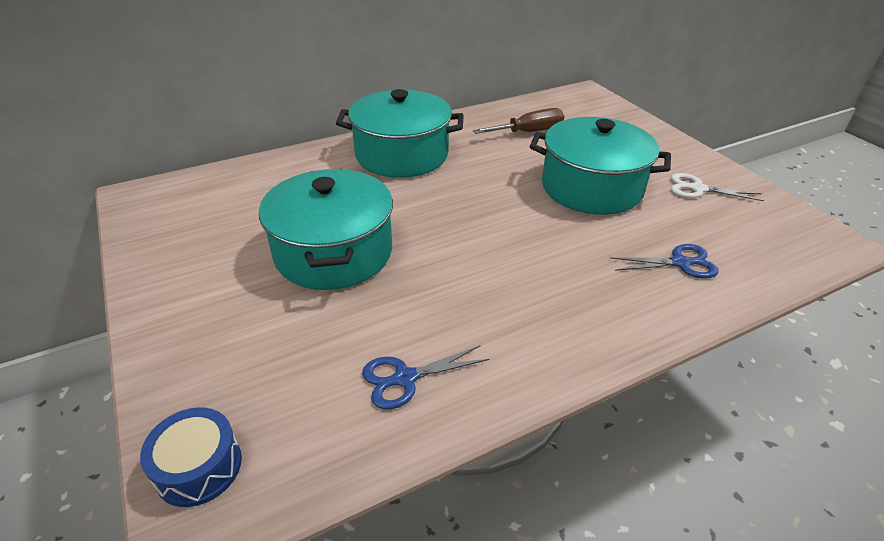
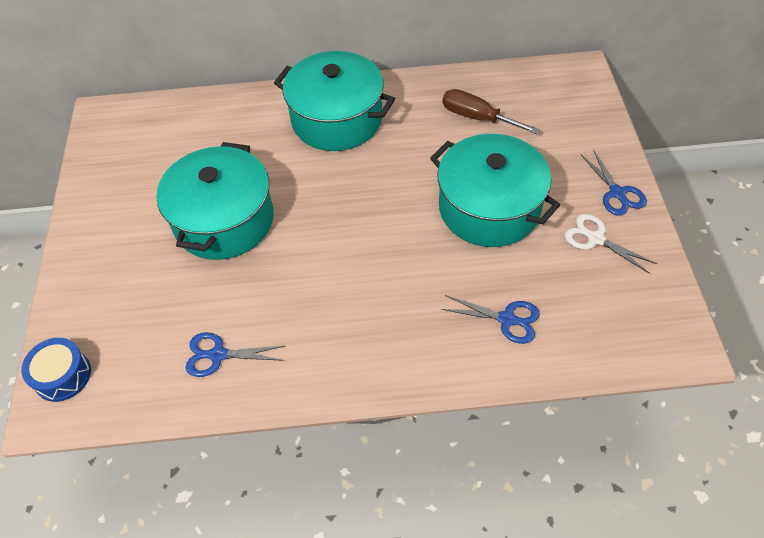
camera: 25 degrees right, 15 degrees up
(529, 132) = (477, 117): brown screwdriver -> brown screwdriver turned 150 degrees counterclockwise
(685, 157) = (617, 193): none -> blue scissors

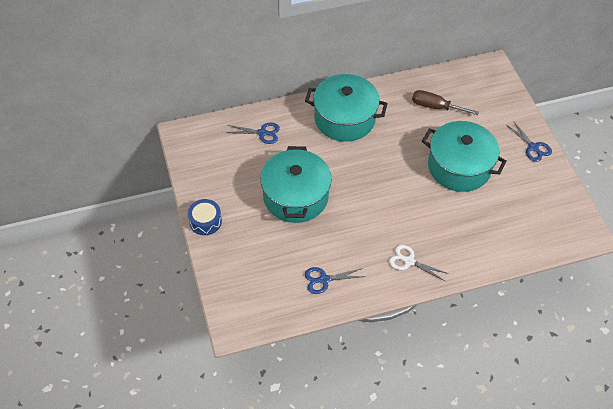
camera: 15 degrees left, 0 degrees up
(62, 375) = (233, 306): blue drum -> blue drum (205, 221)
(507, 319) = (487, 233): blue scissors -> blue scissors (262, 133)
(595, 238) = (526, 178): white scissors -> white scissors (408, 261)

